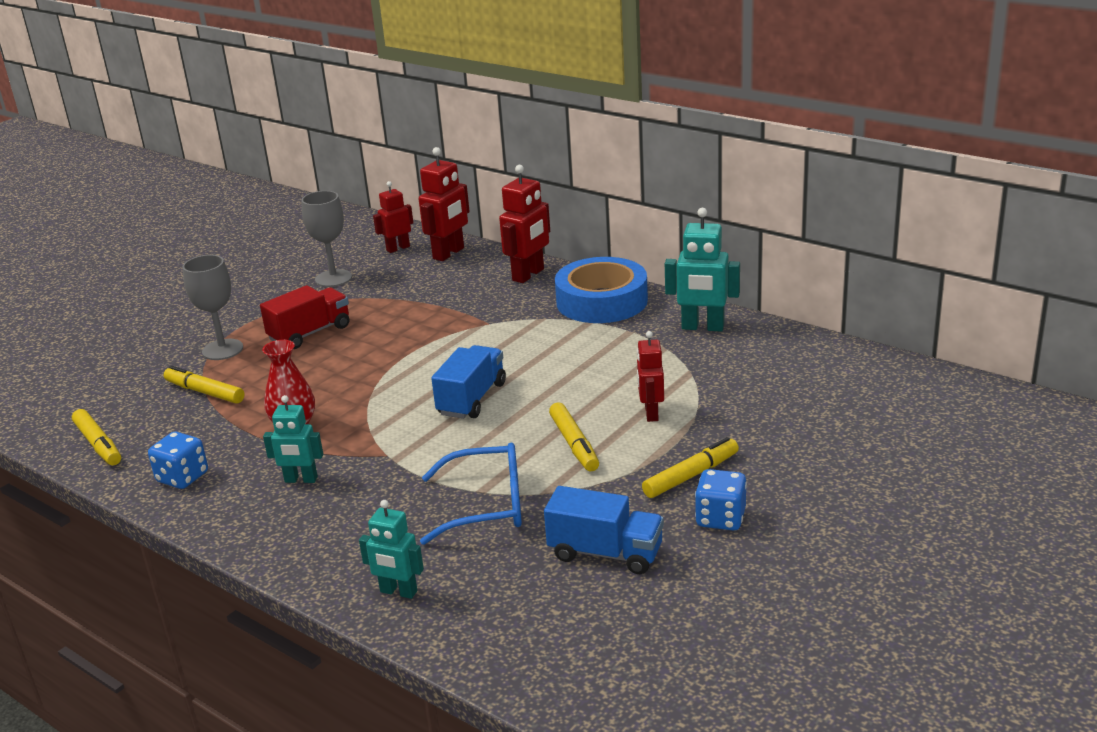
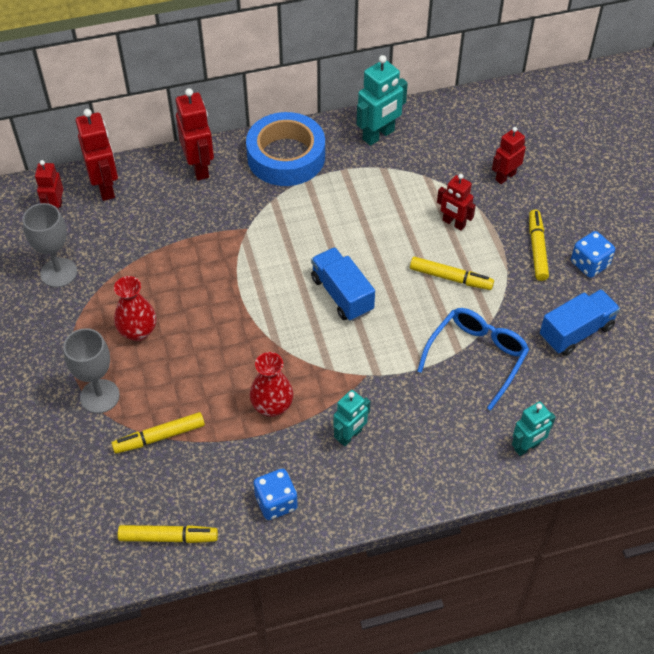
camera: 55 degrees left, 25 degrees up
(310, 333) = (138, 331): red truck -> red vase
(764, 412) = (505, 176): none -> red robot

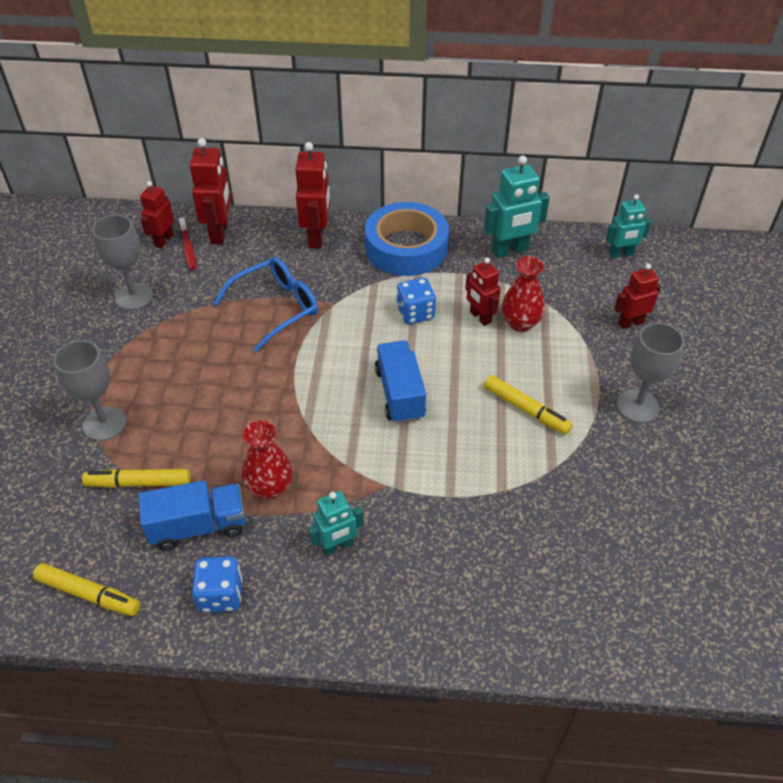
camera: 20 degrees right, 5 degrees down
(83, 211) = (188, 248): none -> red toothbrush
(138, 331) = (176, 372): red vase -> red vase (520, 323)
(453, 223) = (553, 355): red robot -> red robot (480, 317)
(477, 357) = (520, 503): blue glasses -> blue glasses (276, 307)
(527, 447) = (537, 627): turquoise robot -> turquoise robot (621, 254)
(537, 249) = (637, 406): yellow marker -> grey goblet
(576, 332) = (649, 510): blue truck -> blue truck (198, 526)
(589, 264) = (694, 439): blue dice -> blue dice (415, 313)

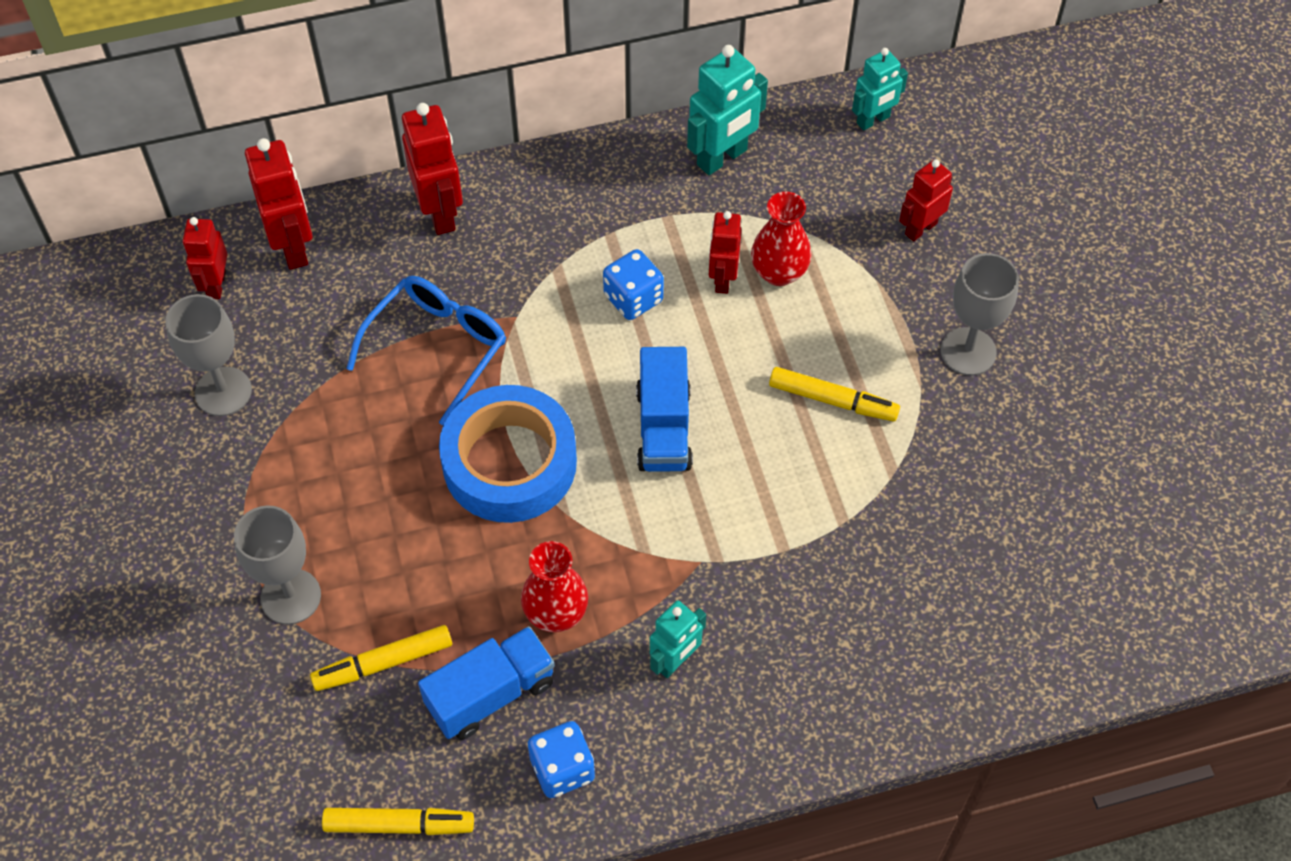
camera: 20 degrees left, 10 degrees up
(188, 248) = (259, 287): red toothbrush -> none
(400, 394) = (663, 428): blue truck -> blue truck turned 150 degrees counterclockwise
(406, 247) = (576, 194): blue tape -> blue tape (509, 462)
(480, 317) = (722, 279): red robot -> red robot turned 60 degrees clockwise

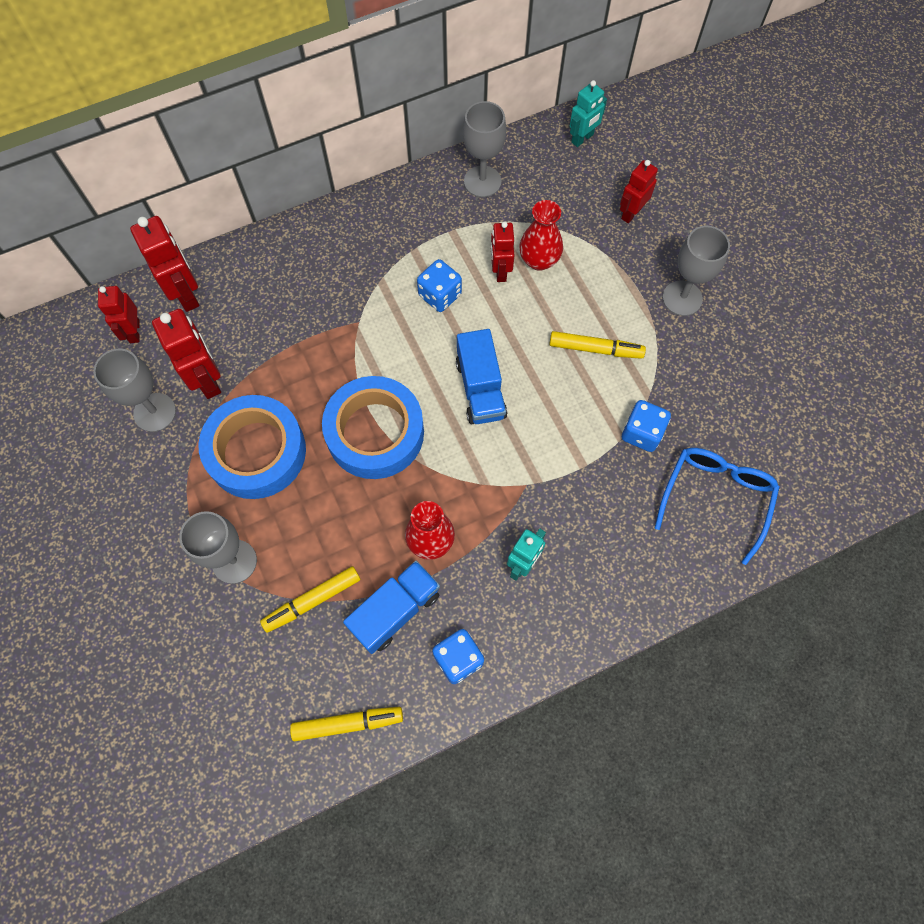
camera: 10 degrees left, 10 degrees up
(347, 462) = (256, 452): none -> blue tape
(437, 347) = (306, 354): blue glasses -> blue glasses (716, 497)
(440, 213) = (288, 252): red robot -> red robot (207, 379)
(722, 158) = (482, 181): turquoise robot -> grey goblet
(874, 520) = (642, 433): none -> blue dice

